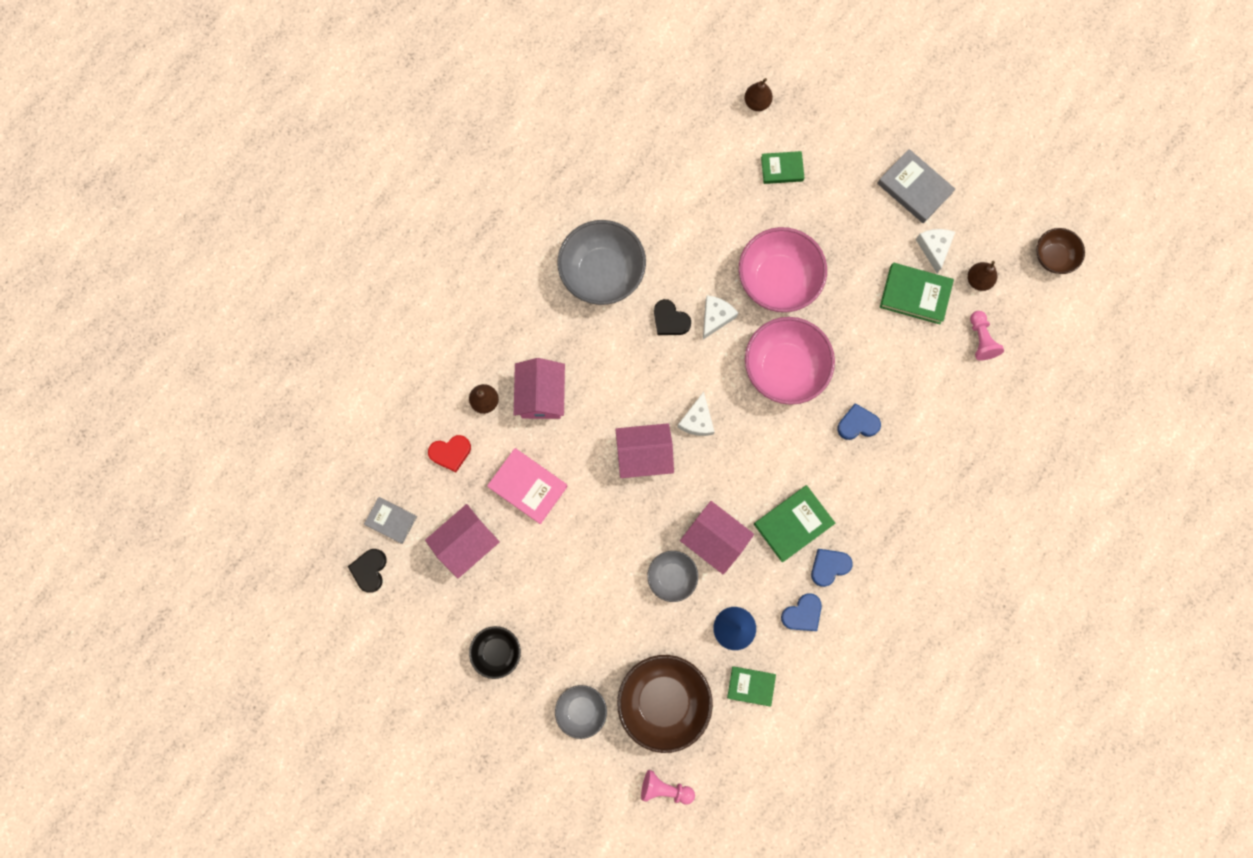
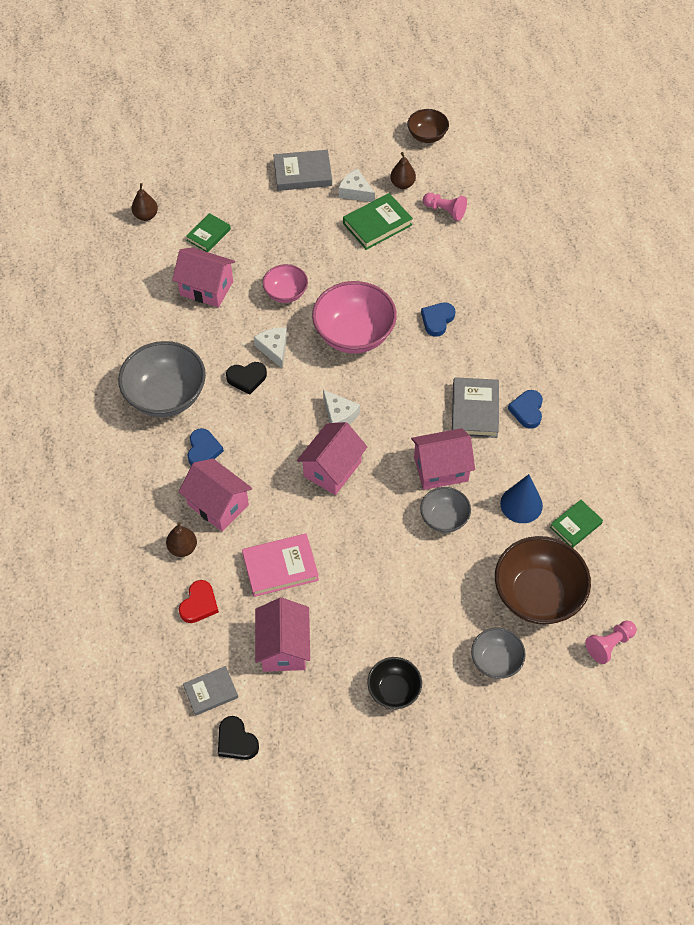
camera: 50 degrees left, 20 degrees down
(728, 214) = (206, 288): none -> pink house
(778, 280) = (286, 293): pink bowl -> pink bowl, size x0.55
(793, 524) = (475, 410): green book -> grey book
(802, 614) = (548, 452): blue heart -> blue heart (203, 450)

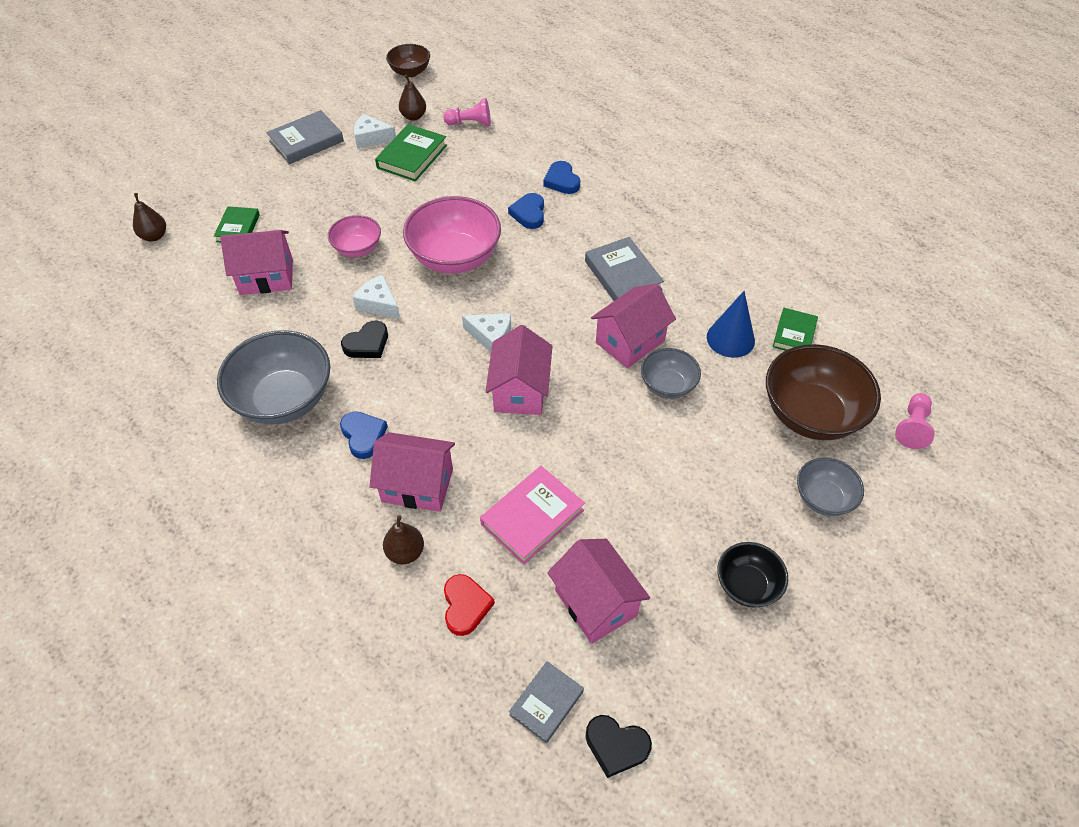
camera: 30 degrees left, 5 degrees down
(527, 410) = (671, 255): blue heart -> blue heart (562, 181)

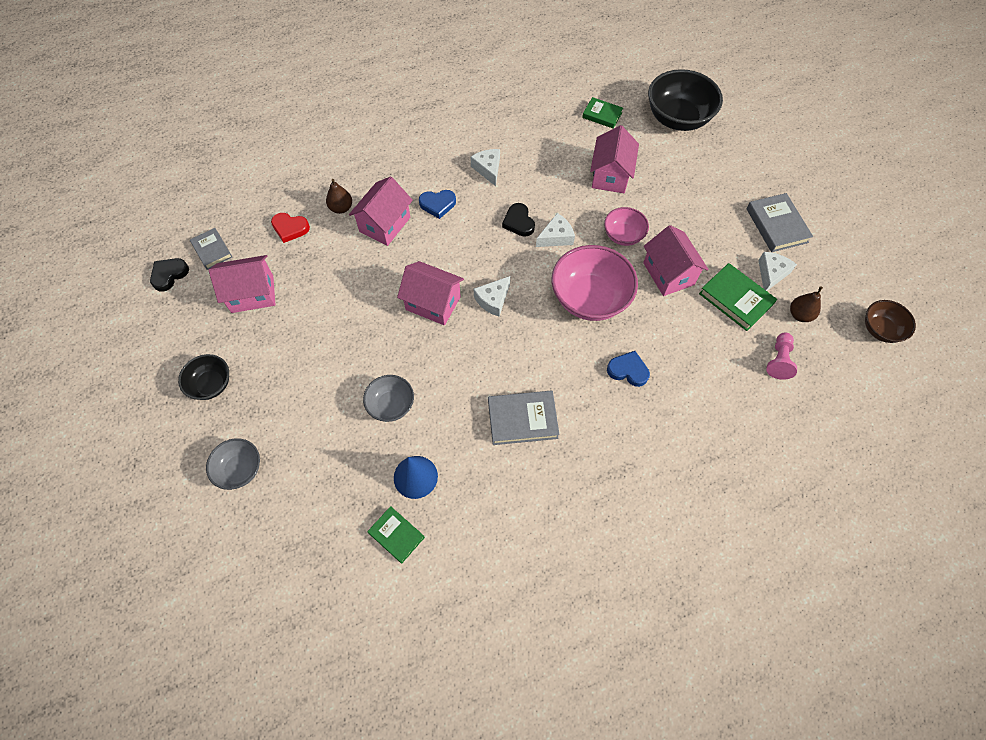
camera: 110 degrees right, 10 degrees up
(154, 236) = (677, 118): brown pear -> black bowl
(238, 228) = (672, 166): green book -> green book (602, 115)
(284, 399) = (488, 169): grey bowl -> white cheese
(532, 517) = (328, 279): pink book -> none
(562, 181) = (667, 414): blue heart -> none
(630, 341) = (446, 395): pink house -> pink house (668, 274)
(811, 414) = (312, 502): brown bowl -> none
(912, 427) = (258, 581): pink pawn -> none

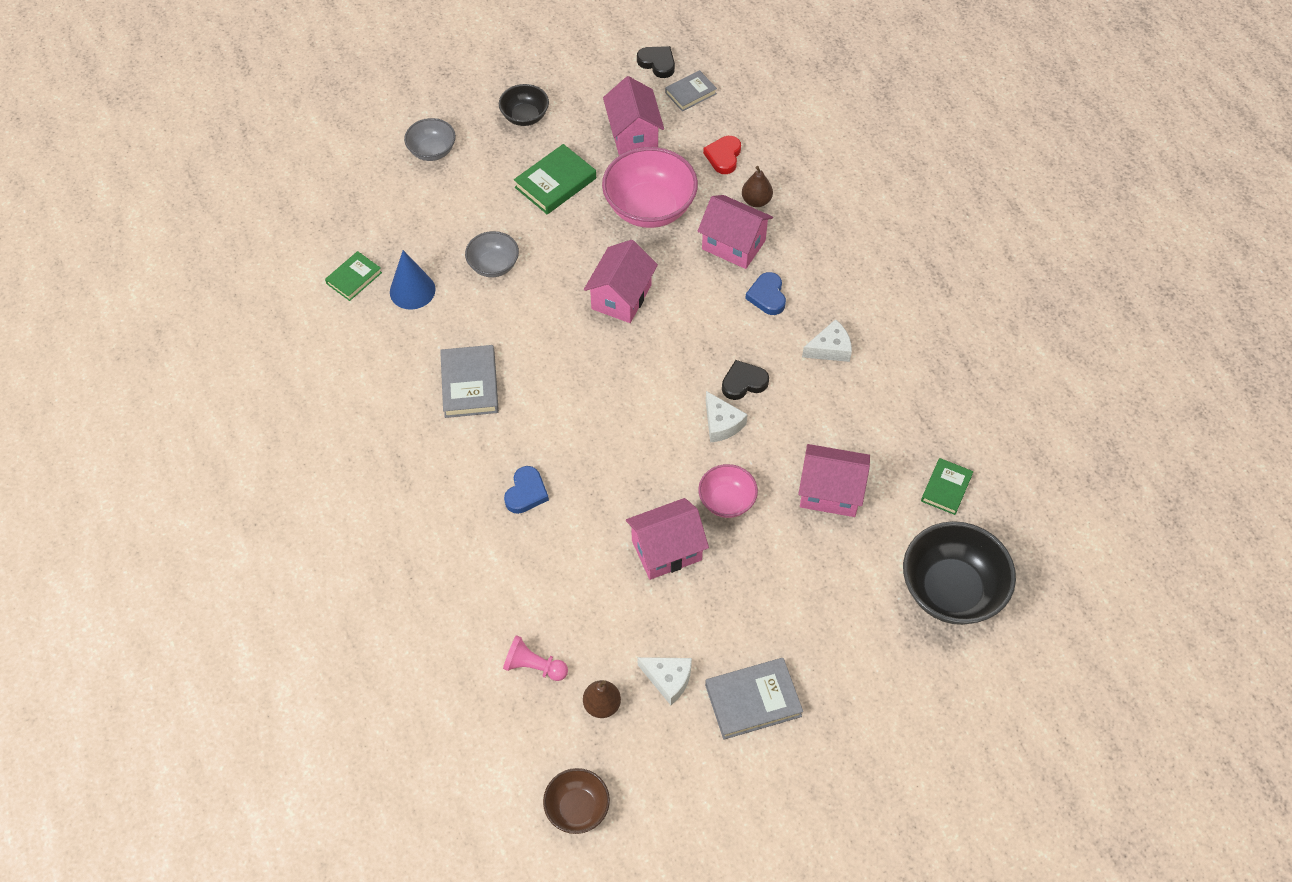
camera: 90 degrees right, 5 degrees down
(493, 300) = (626, 356): white cheese -> none
(590, 298) = (628, 457): pink bowl -> pink bowl (650, 208)
(735, 299) = (627, 627): green book -> green book (555, 183)

